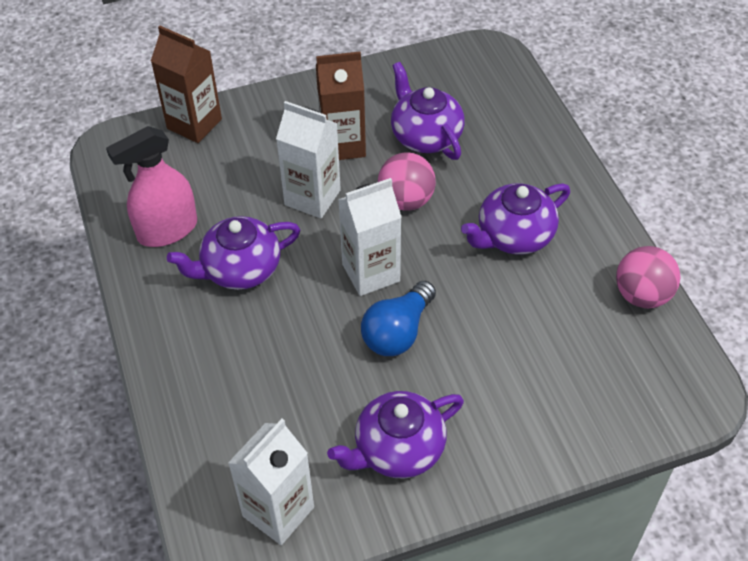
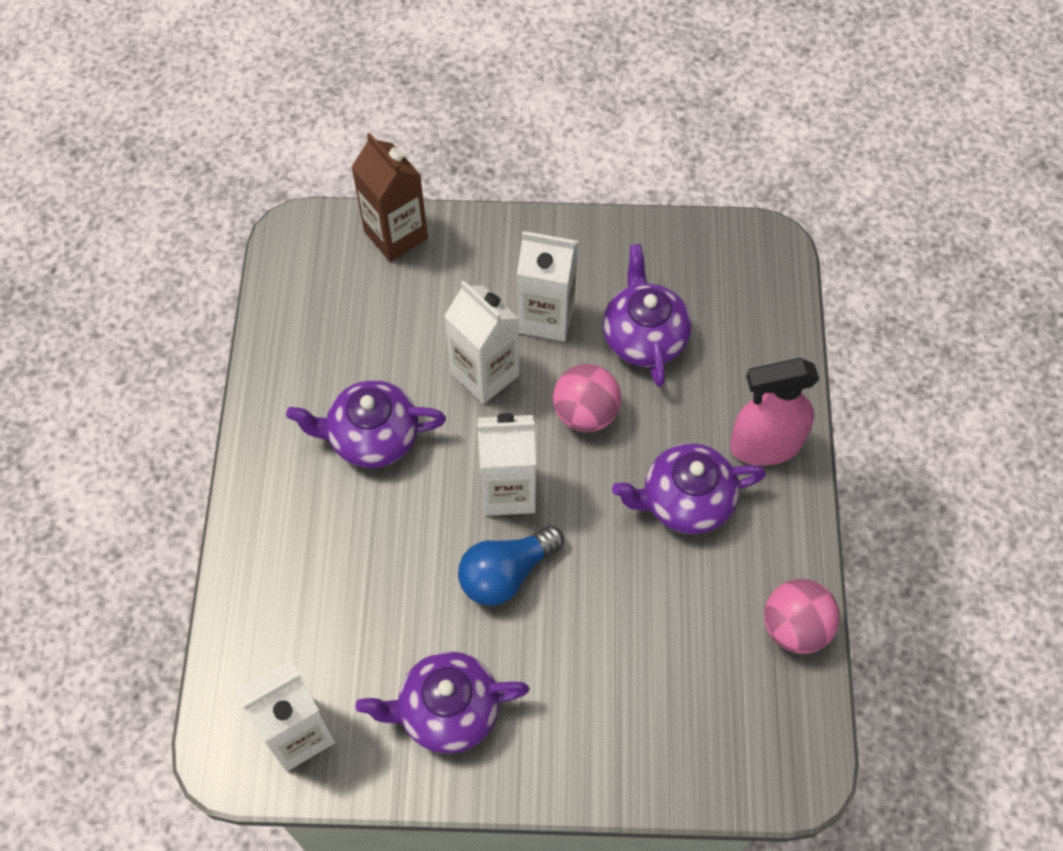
camera: 20 degrees right, 10 degrees up
(167, 230) = (315, 361): pink spray bottle -> pink spray bottle (765, 445)
(343, 145) = (546, 317): brown carton -> white carton

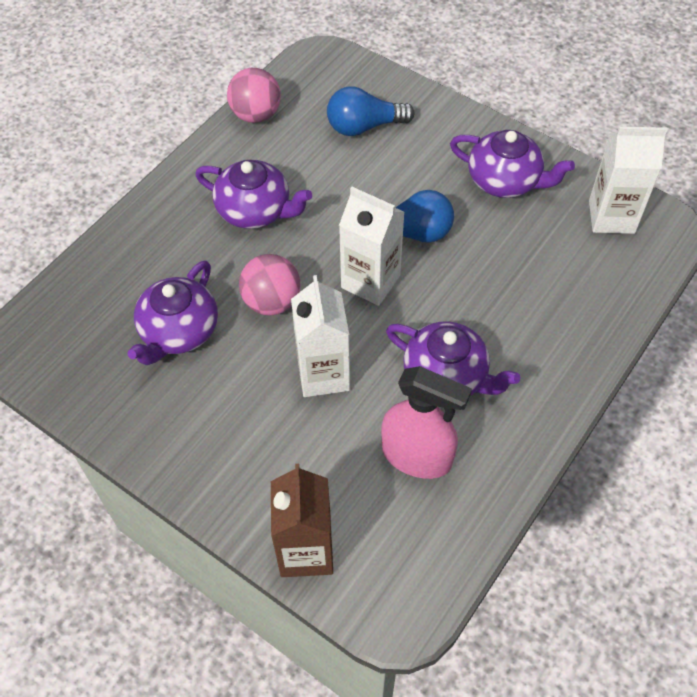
camera: 145 degrees left, 5 degrees down
(546, 317) = (238, 391): white carton -> none
(660, 690) = (364, 126): none -> blue light bulb
(765, 445) = (170, 214): pink spray bottle -> pink spray bottle (417, 456)

